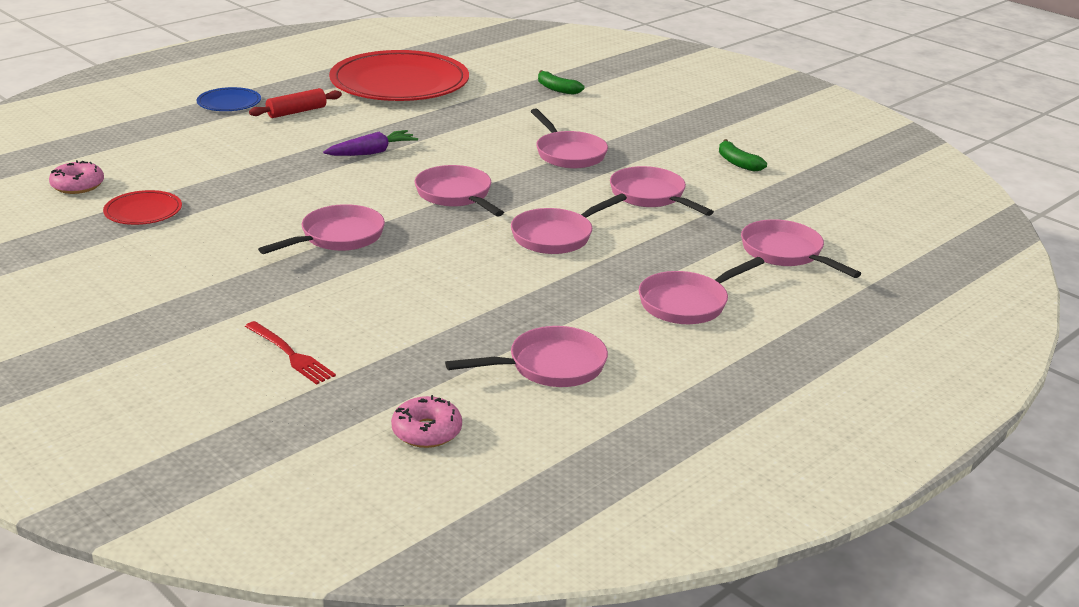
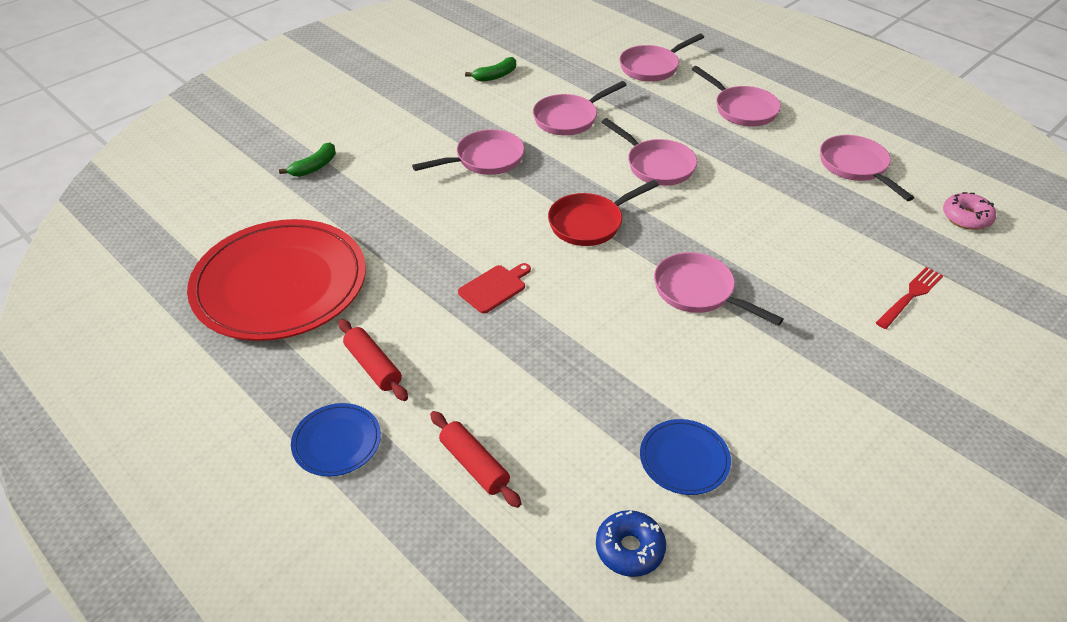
camera: 90 degrees left, 15 degrees up
(78, 185) = (629, 549): pink donut -> blue donut
(143, 211) = (684, 459): red plate -> blue plate
(183, 141) = (474, 465): none -> red rolling pin
(372, 152) = (494, 288): purple carrot -> red cutting board
(456, 195) = (589, 223): pink pan -> red pan

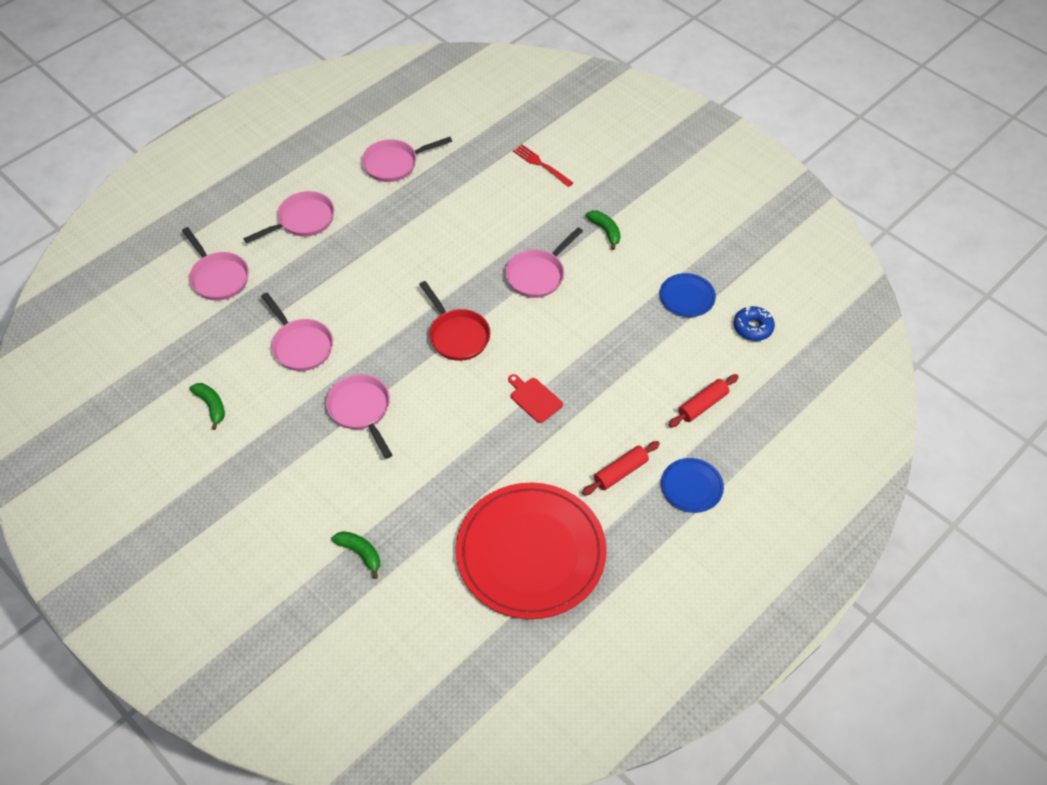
camera: 90 degrees left, 10 degrees up
(656, 165) = (381, 286): pink pan -> none
(799, 364) = (605, 231): none -> green banana
(966, 217) = (459, 118): pink donut -> none

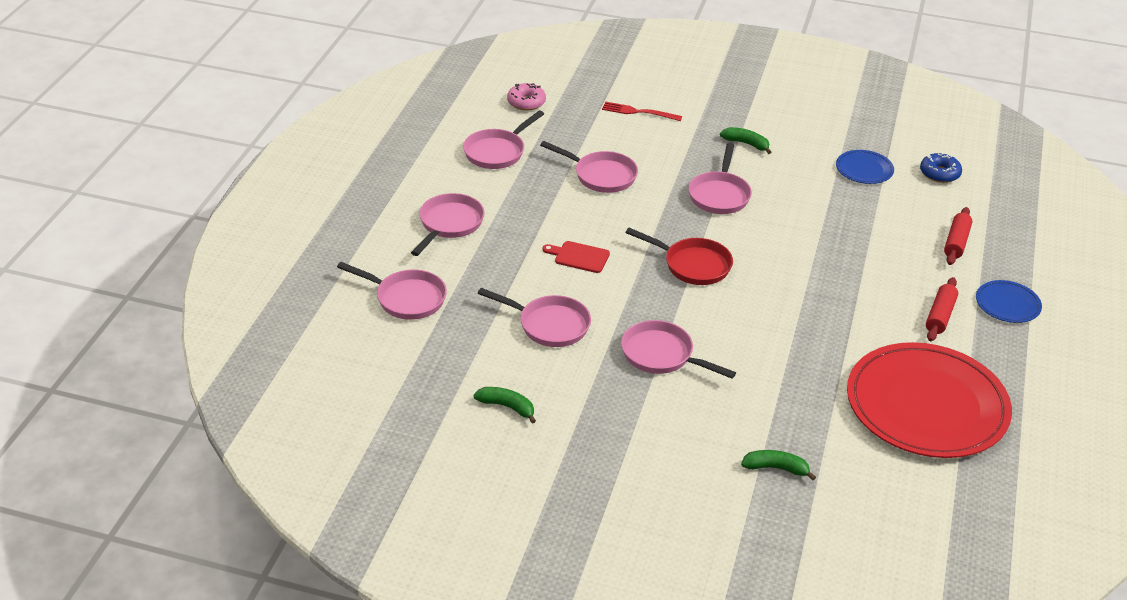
camera: 30 degrees left, 15 degrees down
(457, 122) = (526, 102): none -> pink donut
(457, 218) = (601, 176): none -> pink pan
(534, 398) = (811, 288): red cutting board -> red cutting board (579, 257)

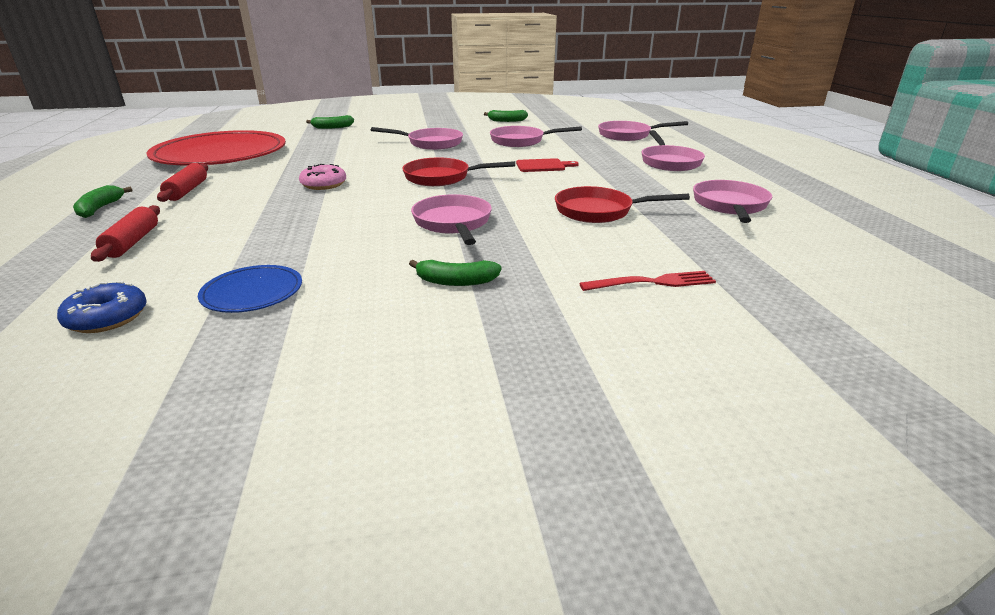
camera: 155 degrees right, 10 degrees down
(526, 102) = (804, 255): pink donut -> pink donut (324, 184)
(601, 176) = (599, 211): pink pan -> red pan
(1007, 304) = (100, 209): blue plate -> green banana

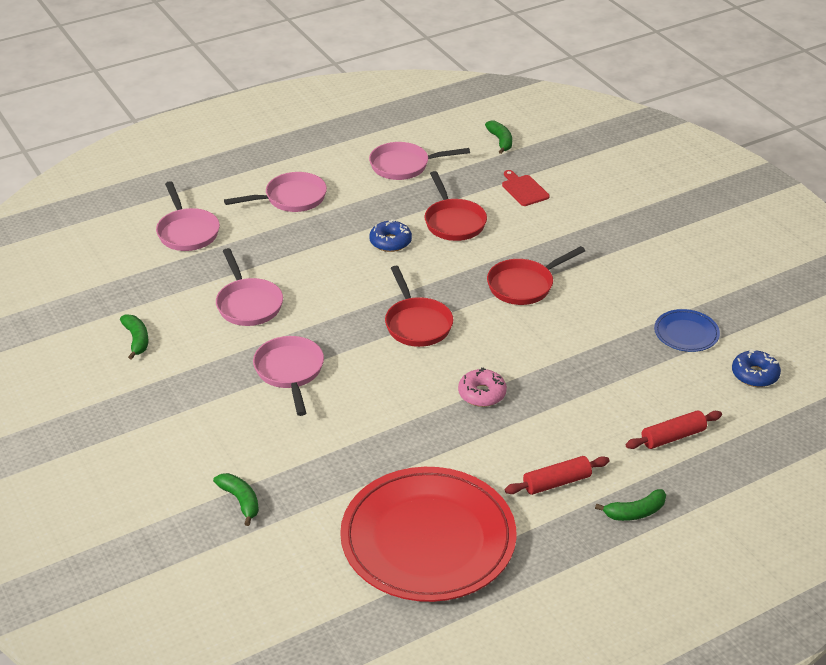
camera: 110 degrees left, 10 degrees up
(453, 223) = (524, 285): pink pan -> red pan
(456, 282) = (612, 259): green banana -> green banana (500, 141)
(543, 166) = (343, 270): red cutting board -> red cutting board (524, 189)
(576, 184) = (390, 242): none -> blue donut
(653, 282) = (560, 190): red fork -> none

